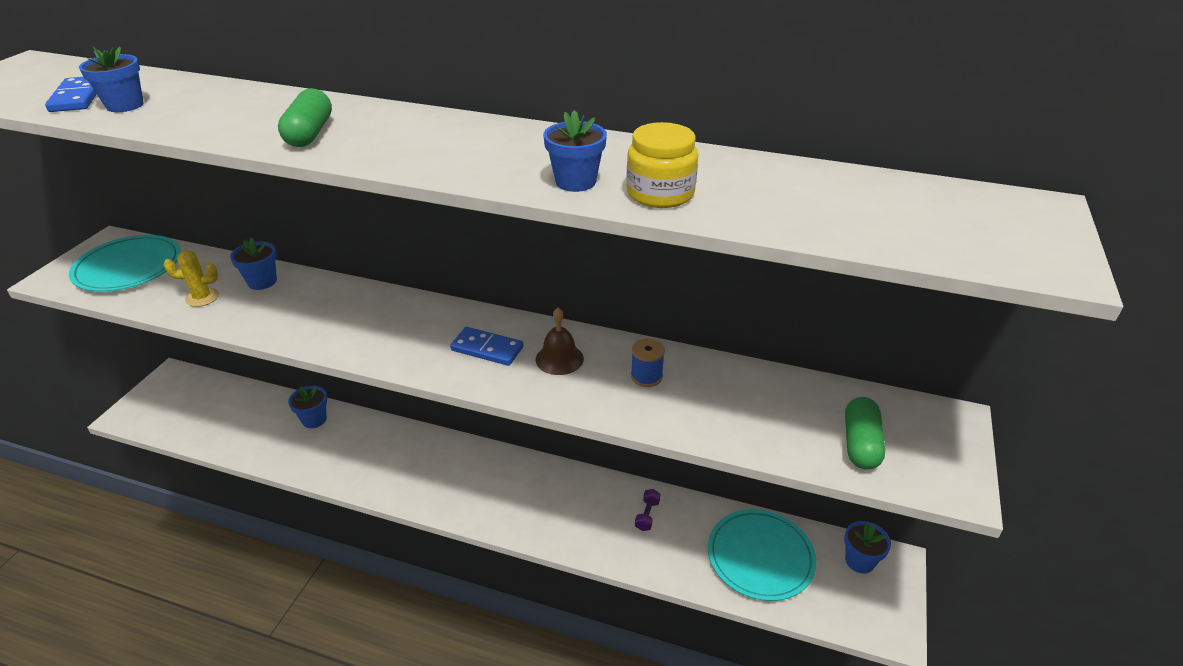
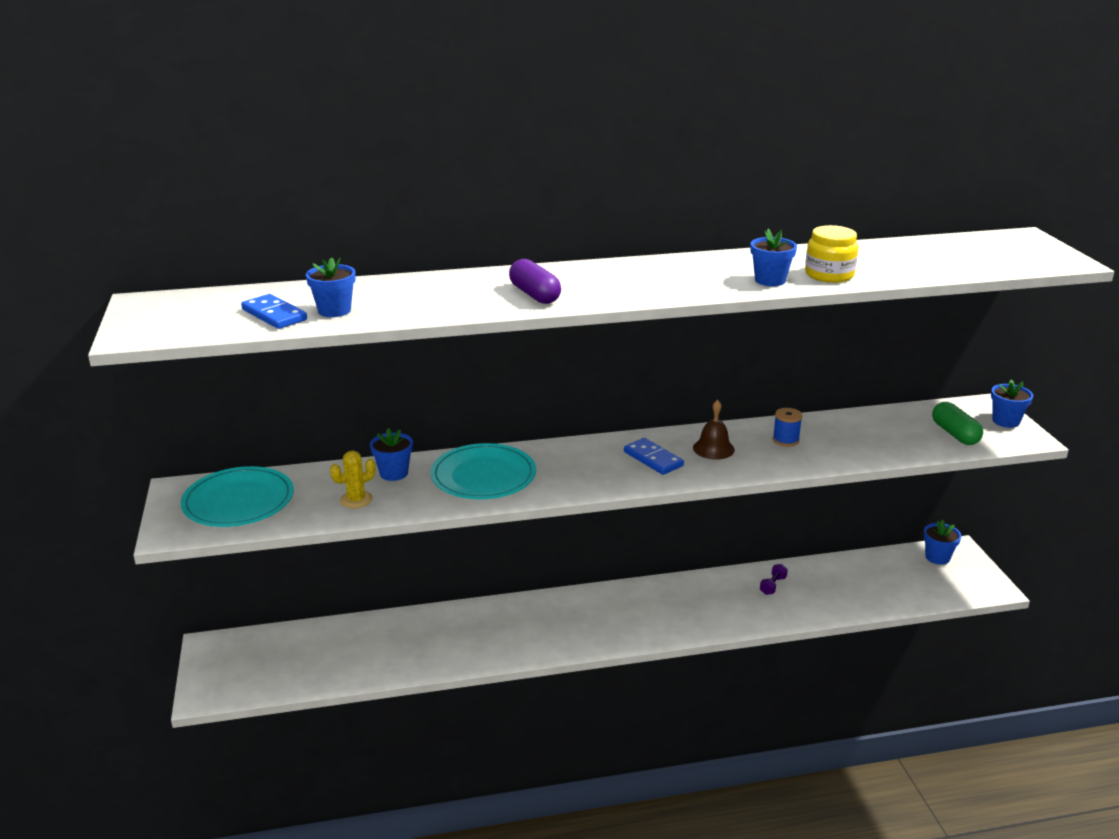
camera: 30 degrees left, 10 degrees down
(309, 134) = (534, 295): green capsule -> purple capsule
(314, 419) = (414, 626): blue flower pot -> blue flower pot (1005, 421)
(487, 349) = (653, 459): blue domino -> blue domino turned 60 degrees clockwise
(647, 515) = (773, 585): purple dumbbell -> purple dumbbell turned 45 degrees clockwise
(760, 556) = (874, 580): turquoise plate -> turquoise plate (483, 476)

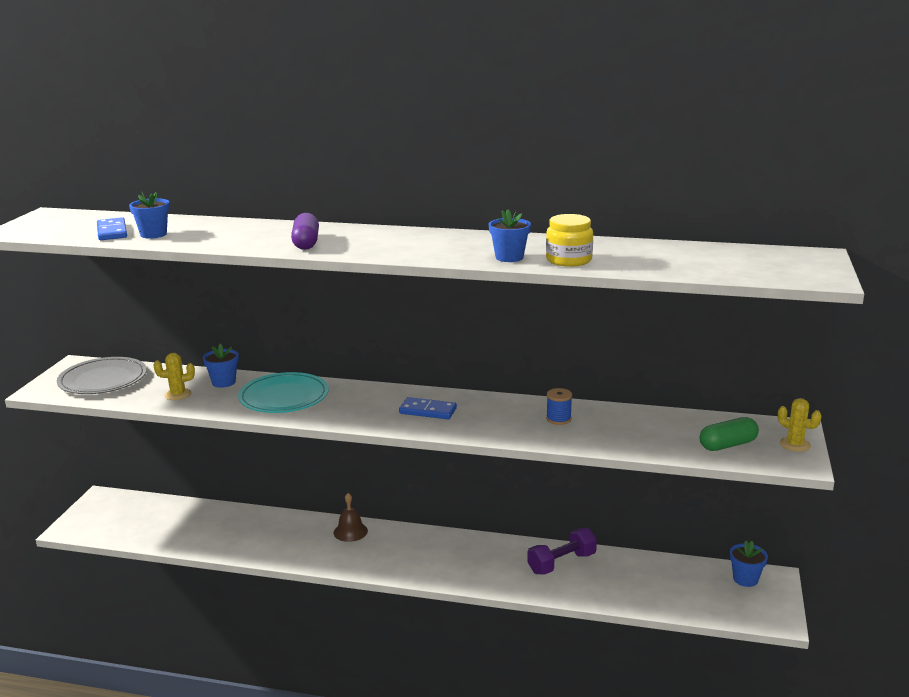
camera: 25 degrees right, 5 degrees down
(238, 501) = (103, 380): turquoise plate -> grey plate
(653, 459) = (428, 411): blue domino -> blue domino turned 60 degrees counterclockwise
(713, 448) = (487, 413): brown bell -> brown bell (350, 531)
(773, 585) = (561, 563): purple dumbbell -> purple dumbbell, size x1.92
(955, 434) = (727, 445): green capsule -> green capsule turned 60 degrees clockwise
(1005, 421) = (795, 444): blue flower pot -> yellow cactus

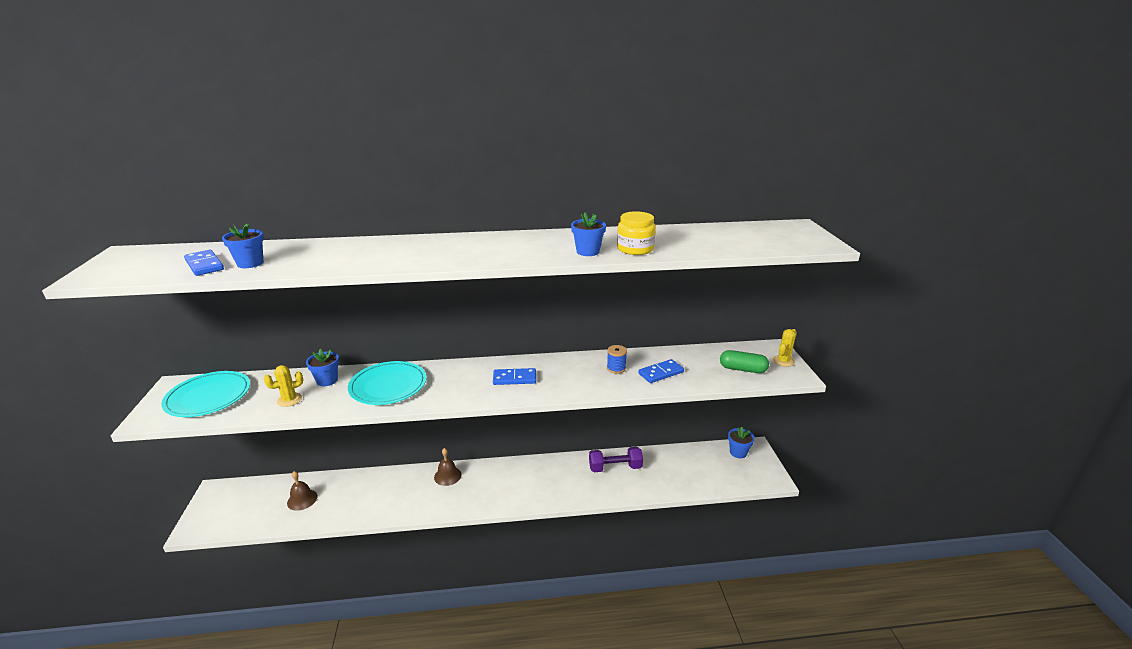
camera: 20 degrees left, 5 degrees up
(103, 380) = (208, 397): grey plate -> turquoise plate
(183, 524) = (302, 499): none -> brown bell
(306, 243) = (405, 256): purple capsule -> none
(561, 563) = (615, 468): purple dumbbell -> purple dumbbell turned 45 degrees clockwise
(613, 432) = (661, 373): none -> blue domino
(727, 445) = (742, 369): green capsule -> green capsule turned 60 degrees clockwise
(795, 444) = (783, 361): yellow cactus -> yellow cactus turned 75 degrees counterclockwise

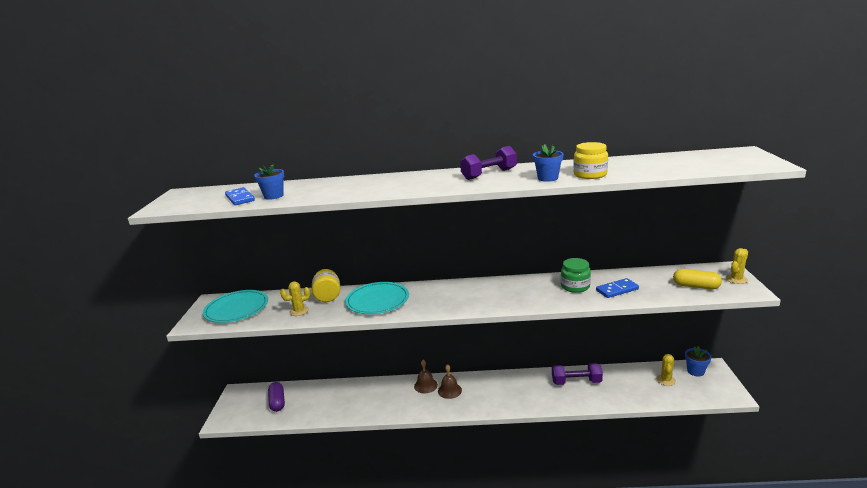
camera: 10 degrees right, 5 degrees down
(267, 502) = (277, 402): none -> purple capsule
(302, 499) = (305, 401): brown bell -> brown bell (449, 390)
(327, 380) = (328, 297): blue flower pot -> yellow jar
(514, 378) = (484, 295): blue domino -> none
(521, 243) = (489, 174): none -> purple dumbbell
(616, 368) = (575, 286): blue spool -> green jar
(708, 463) = (666, 380): none -> yellow cactus
(742, 369) = (696, 286): green capsule -> yellow capsule

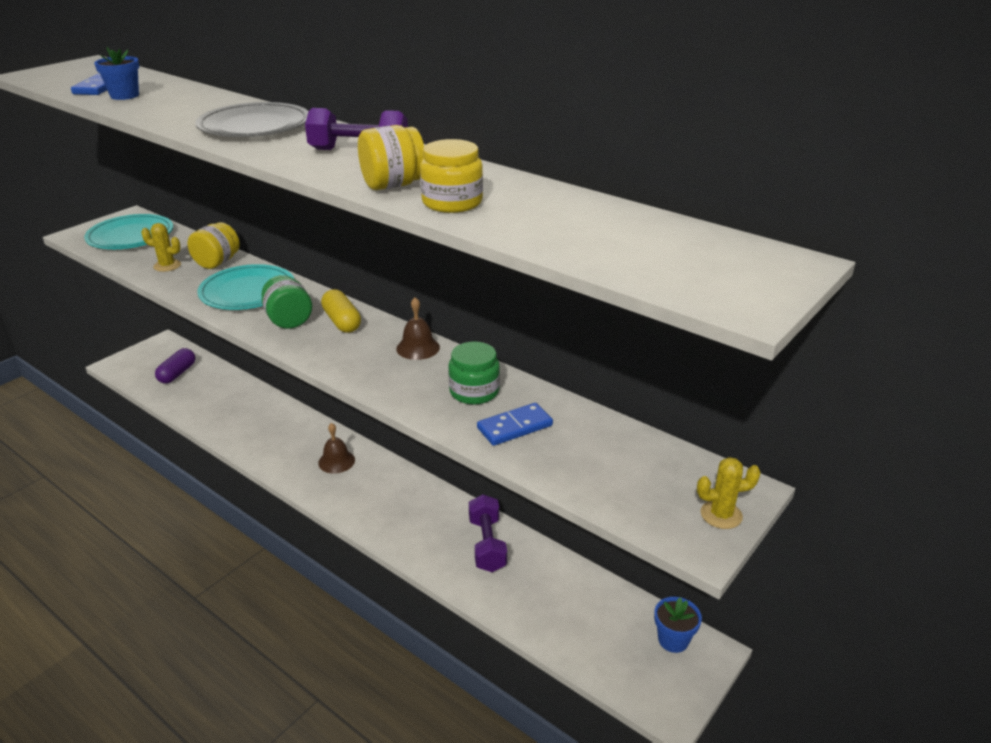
camera: 35 degrees right, 10 degrees up
(402, 183) = (254, 126): none -> grey plate
(425, 385) = (323, 440): brown bell -> brown bell (418, 348)
(429, 301) = (289, 320): none -> green jar
(547, 178) = (393, 185): blue flower pot -> yellow jar
(576, 382) = (487, 544): purple dumbbell -> purple dumbbell turned 45 degrees clockwise
(617, 290) = (514, 427): blue domino -> blue domino turned 45 degrees counterclockwise
(666, 380) = (607, 622): yellow cactus -> none
(696, 286) = (632, 487): yellow capsule -> yellow capsule (342, 321)

